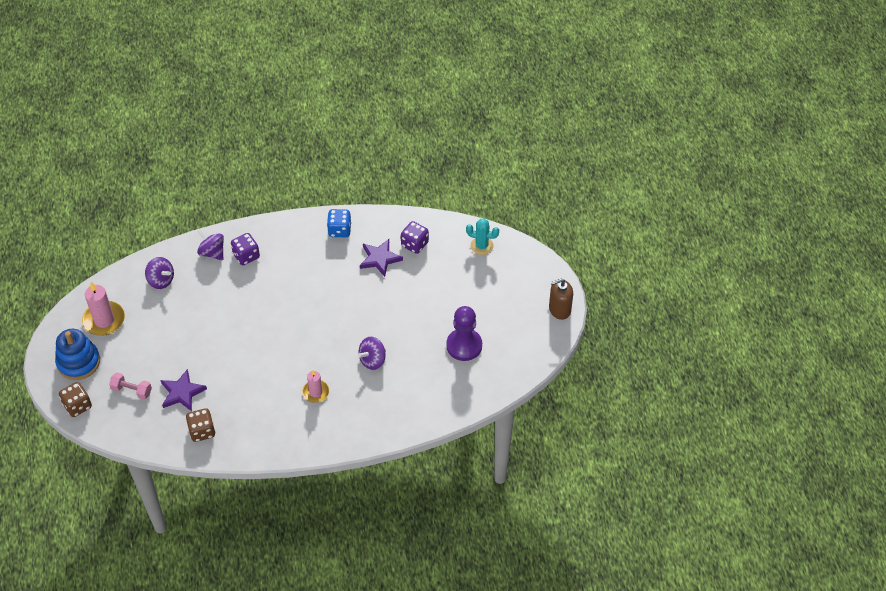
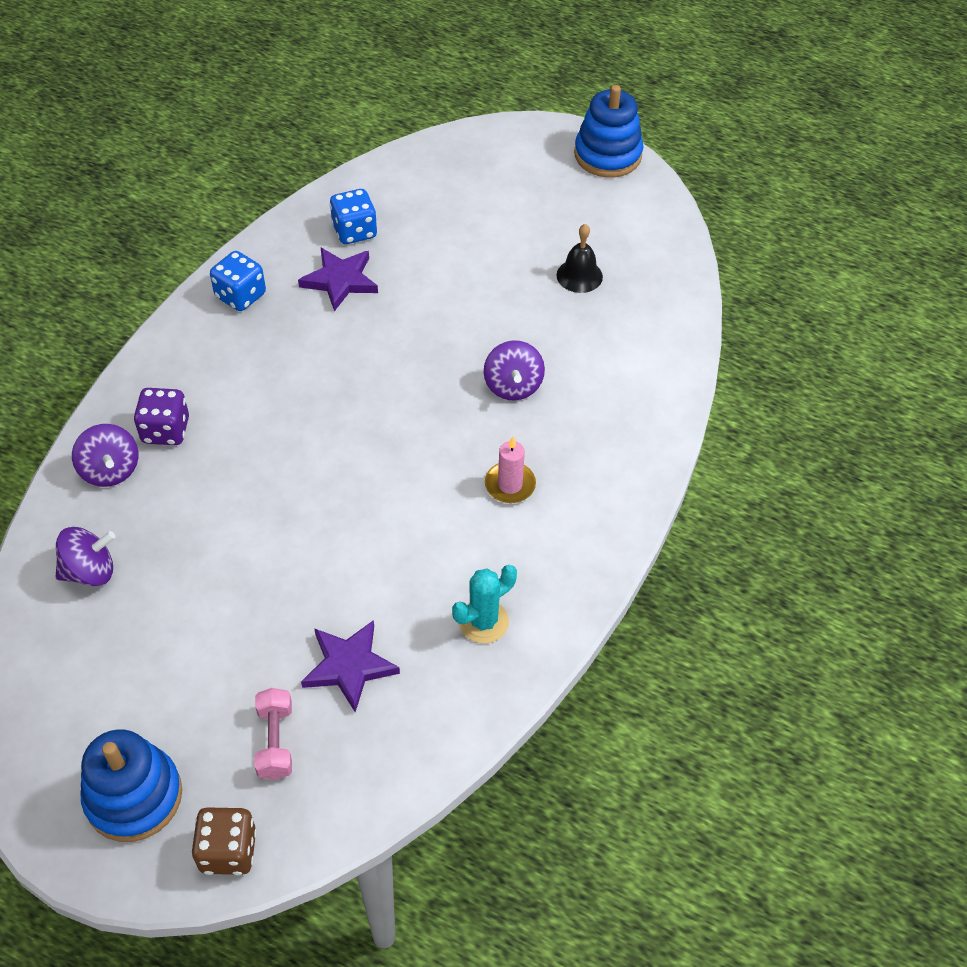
camera: 55 degrees left, 0 degrees up
(104, 320) = (84, 703): pink candle -> none
(132, 390) = (275, 741): pink dumbbell -> pink dumbbell turned 60 degrees counterclockwise
(202, 431) = (453, 679): brown dice -> none
(212, 252) = (110, 470): purple spinning top -> purple spinning top turned 105 degrees counterclockwise
(414, 244) = (354, 231): purple dice -> blue dice
(464, 345) = (579, 275): purple pawn -> black bell
(481, 246) = (430, 169): turquoise cactus -> turquoise cactus (483, 621)
(559, 309) = (607, 155): brown soap dispenser -> blue stacking toy

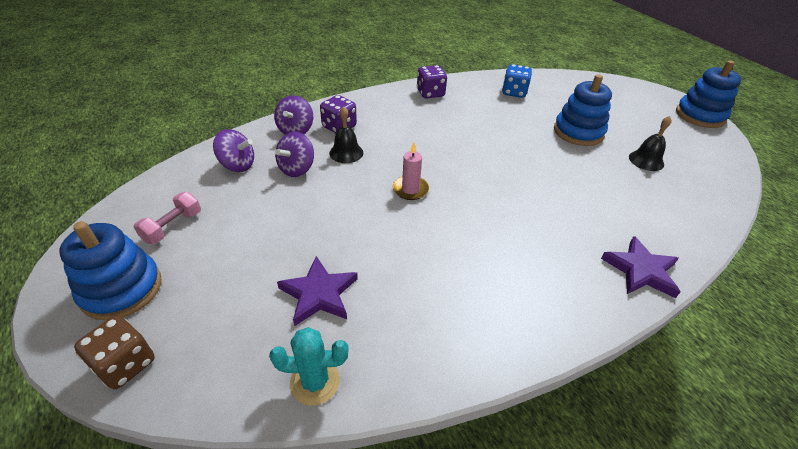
camera: 35 degrees right, 10 degrees down
(214, 468) = (346, 153): none -> black bell
(240, 296) = (430, 93): blue dice -> purple dice
(275, 741) = (229, 311): pink dumbbell -> pink dumbbell (173, 227)
(340, 281) = (489, 107): purple star -> purple star (641, 270)
(479, 267) = (578, 132): none -> blue stacking toy
(483, 621) = (434, 321): turquoise cactus -> turquoise cactus (315, 381)
(510, 485) = (519, 246): pink candle -> pink candle (410, 189)
(513, 386) = (561, 194): purple spinning top -> purple spinning top (297, 169)

